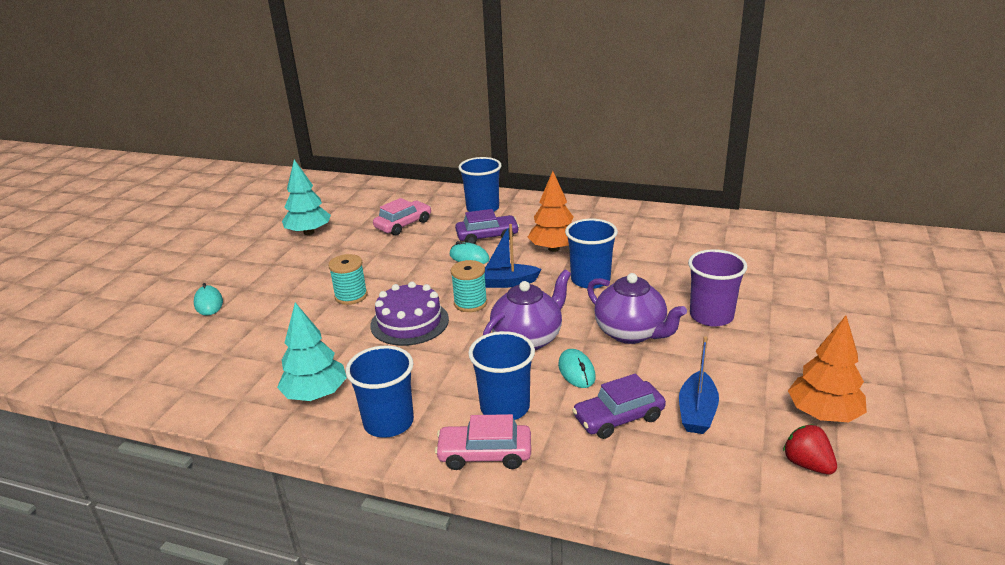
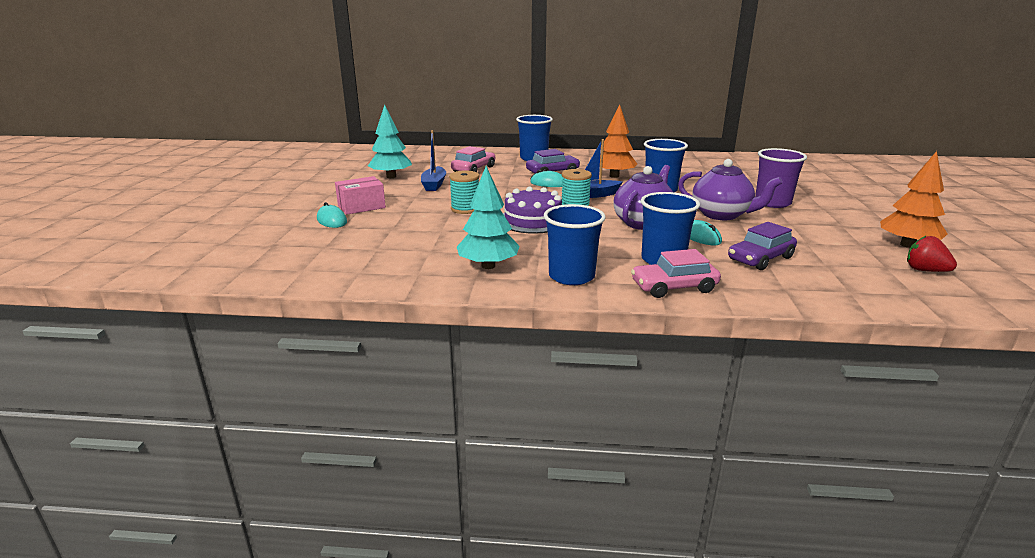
camera: 15 degrees left, 5 degrees down
(250, 283) = (361, 207): none -> pink box
(697, 412) = (816, 251): blue boat -> blue boat (434, 184)

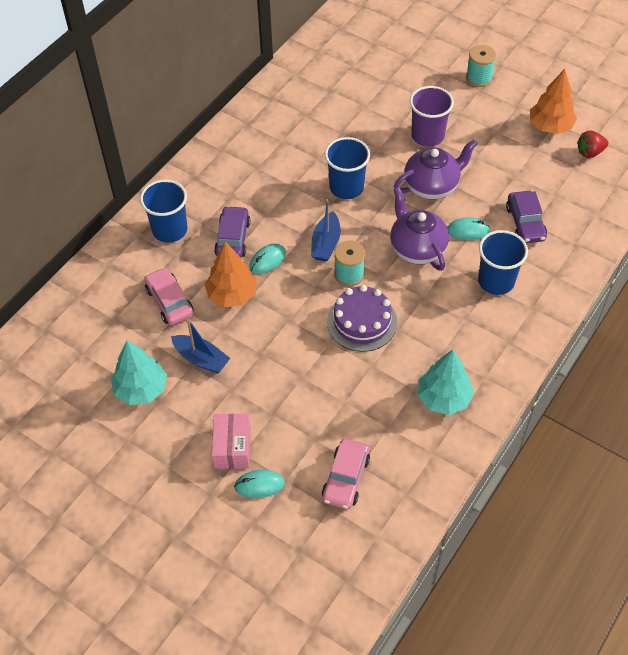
camera: 60 degrees left, 30 degrees up
(465, 209) = (298, 361): turquoise spool -> turquoise spool (478, 78)
(571, 276) = (492, 353): blue cup -> none
(614, 176) = (281, 196): orange tree -> orange tree (232, 294)
(674, 287) = (542, 302): pink car -> pink car (346, 478)

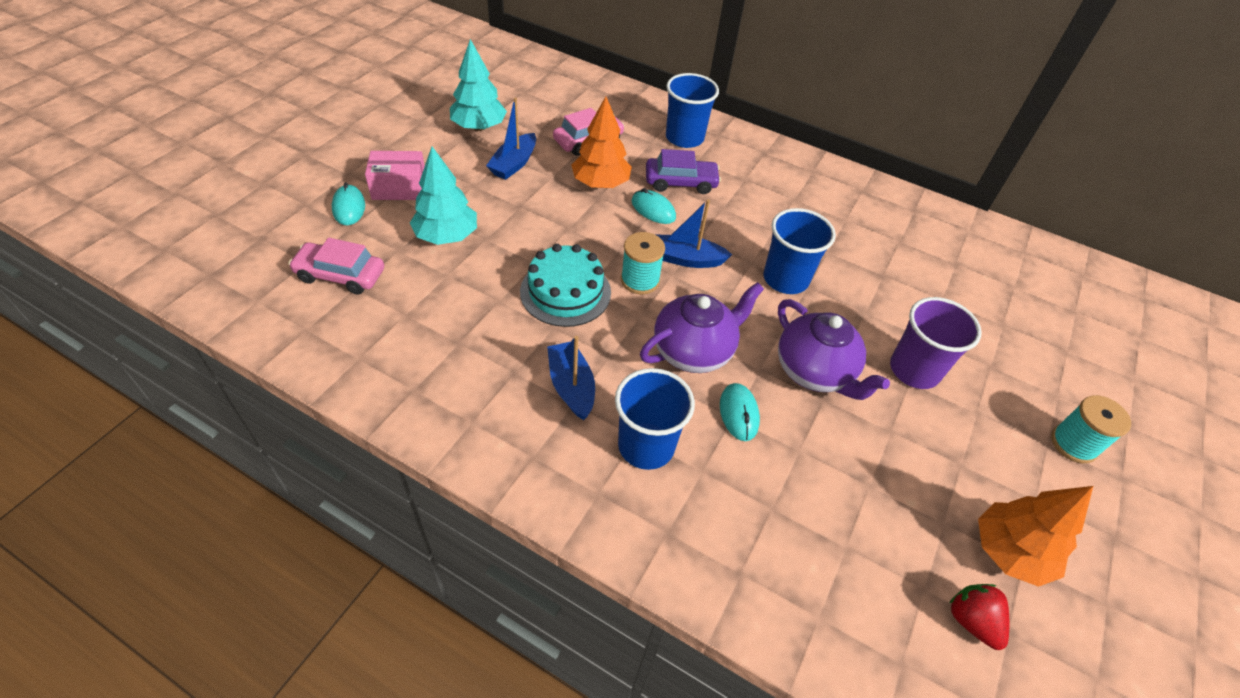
camera: 80 degrees right, 5 degrees down
(362, 322) = (565, 292): purple cake -> turquoise cake
(443, 398) = (441, 372): turquoise tree -> turquoise tree (447, 236)
(451, 320) = (571, 386): none -> blue boat
(525, 223) = (771, 495): purple car -> none

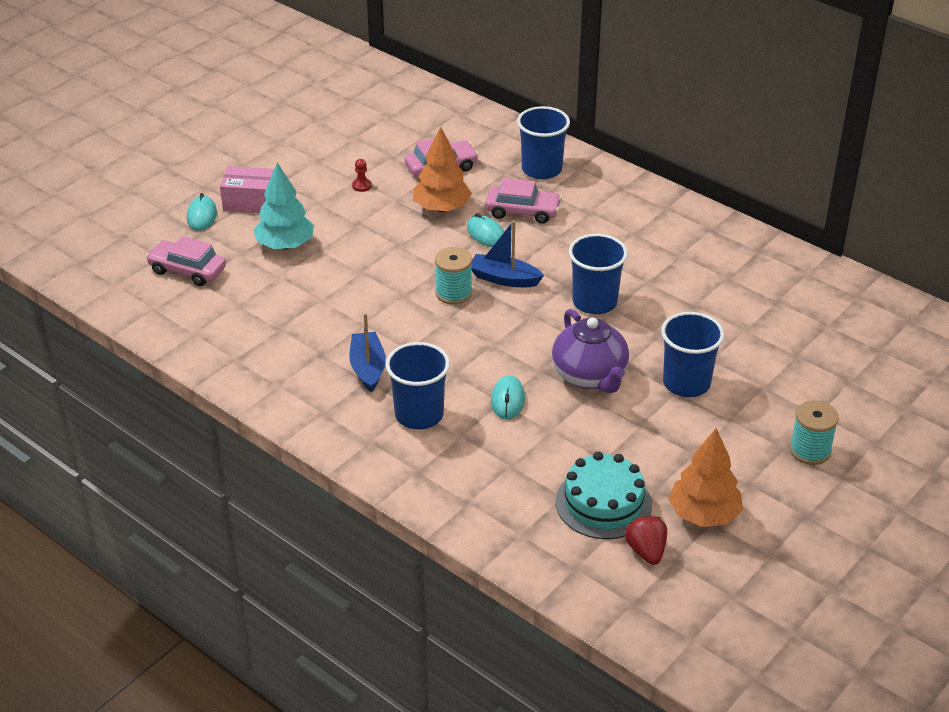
camera: 15 degrees right, 10 degrees down
(479, 127) = (335, 149): turquoise tree -> none
(514, 164) = (361, 186): blue boat -> red pawn
(565, 292) = (382, 297): turquoise cake -> turquoise cake (603, 503)
(680, 182) = (522, 211): purple car -> pink car
(694, 351) = (485, 352): purple teapot -> none
(914, 370) = (686, 383): purple cup -> blue cup

